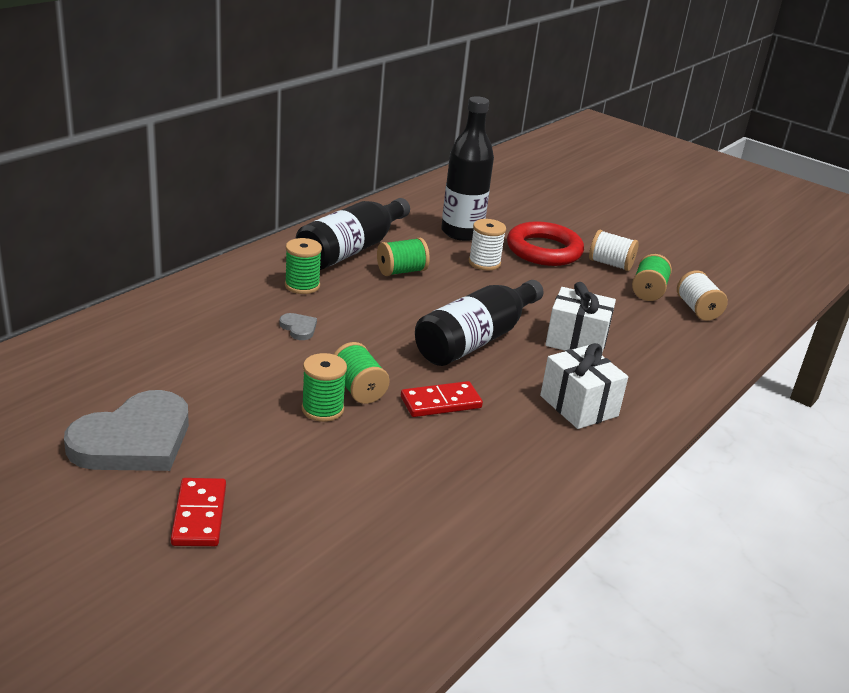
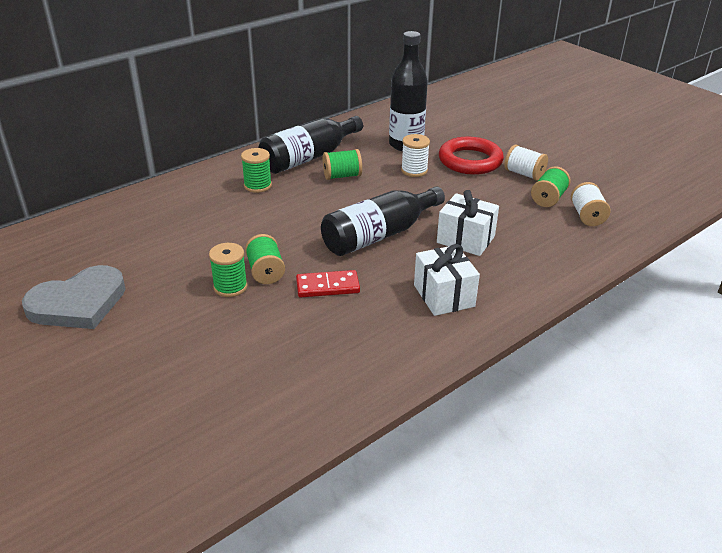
camera: 15 degrees right, 5 degrees up
(199, 515) = (100, 366): red domino -> none
(299, 328) = (240, 220): grey heart -> none

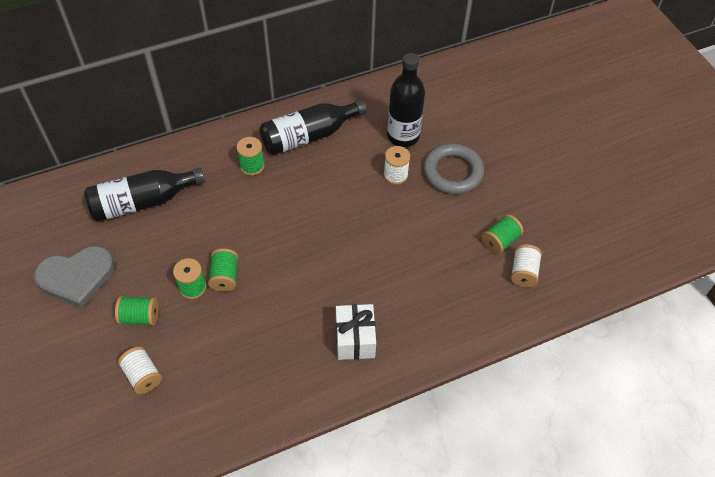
camera: 15 degrees right, 20 degrees up
(327, 286) = (267, 305): red domino -> none
(342, 176) = (328, 168): green spool -> green spool (140, 317)
(379, 235) = (331, 254): black bottle -> black bottle (143, 202)
(465, 239) = (402, 277): white gift -> none
(470, 161) = (452, 172): red ring -> grey ring
(524, 174) = (494, 202): white spool -> white spool (143, 375)

